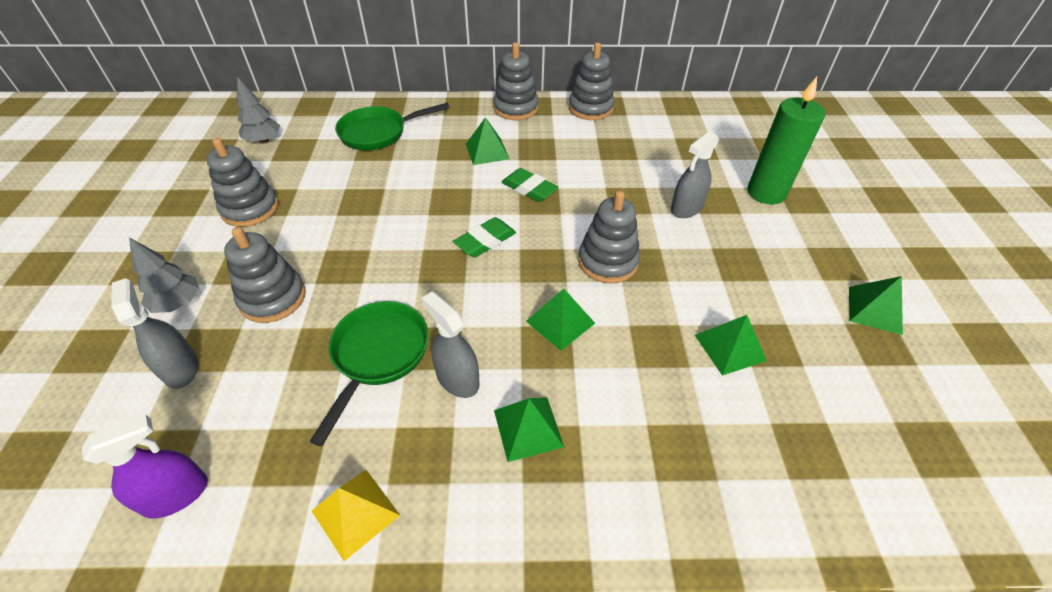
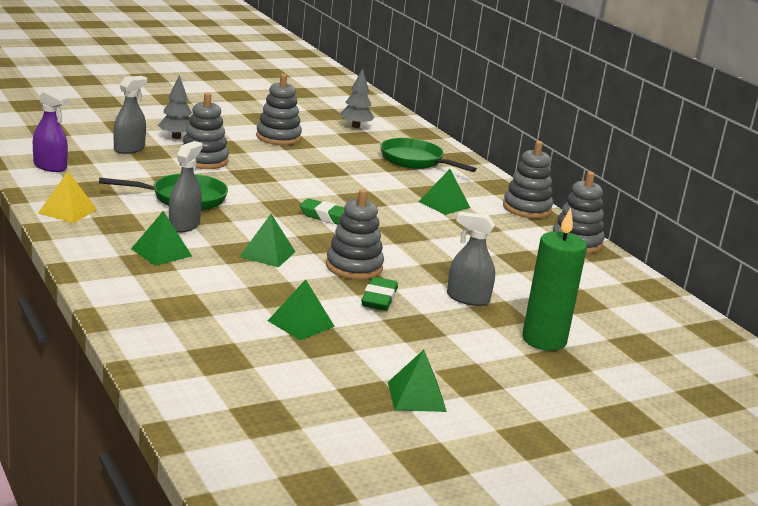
camera: 60 degrees right, 25 degrees down
(529, 189) = (413, 227): green eraser -> green eraser (379, 299)

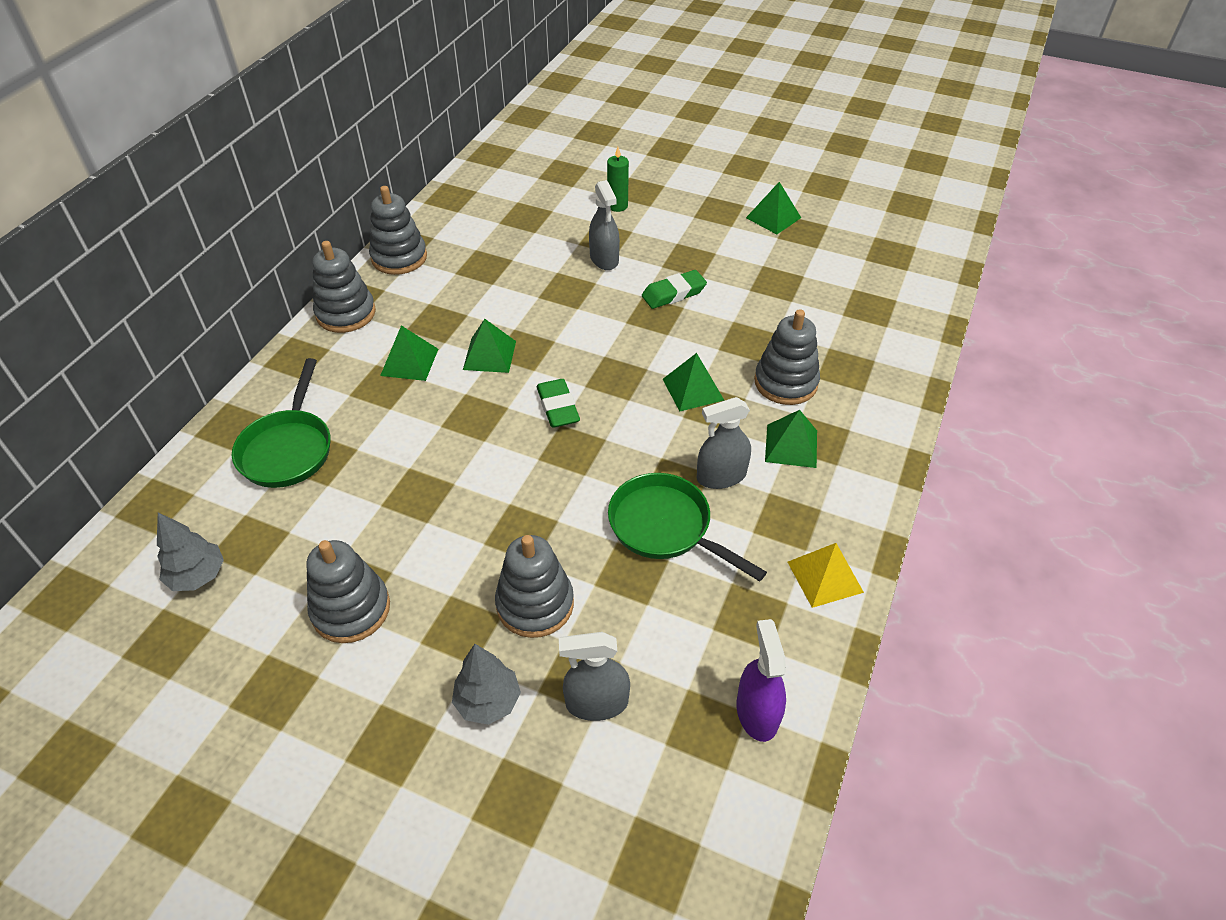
camera: 125 degrees left, 25 degrees up
(301, 323) = (770, 304): green pyramid -> green pyramid (489, 355)
(354, 267) = (639, 334): grey stacking toy -> grey stacking toy (785, 382)
(544, 340) = (617, 206): green candle -> green candle, size x0.55

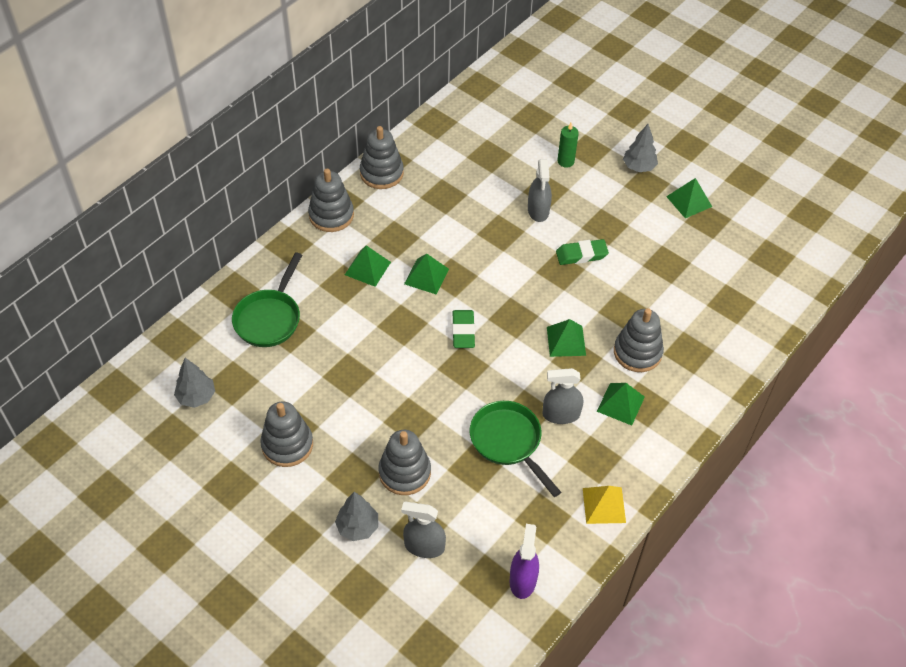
camera: 15 degrees right, 5 degrees up
(702, 196) = (638, 167): none -> grey tree

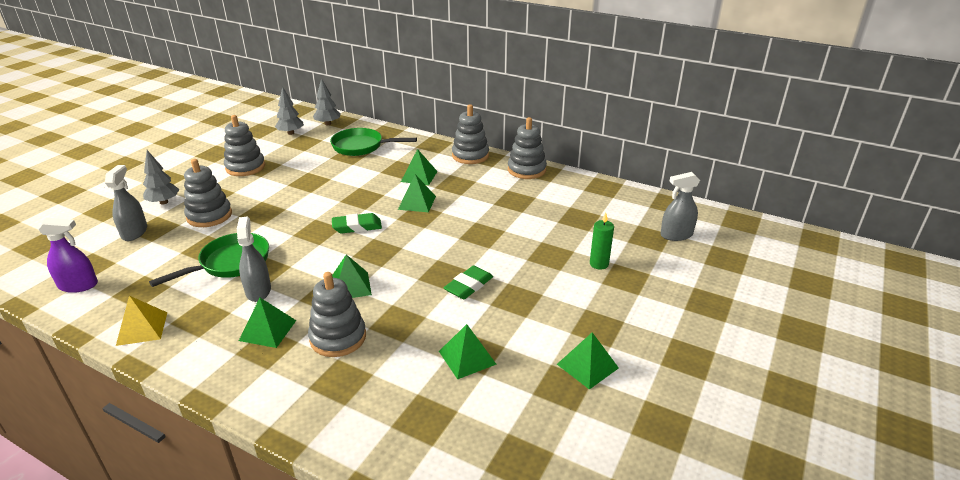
camera: 80 degrees right, 20 degrees down
(538, 210) = (520, 253): grey spray bottle -> grey spray bottle (676, 235)
(581, 255) = (469, 286): green eraser -> green eraser turned 60 degrees clockwise
(638, 167) = (622, 318): grey tree -> grey tree (328, 124)
(672, 269) = (467, 357): none -> green pyramid

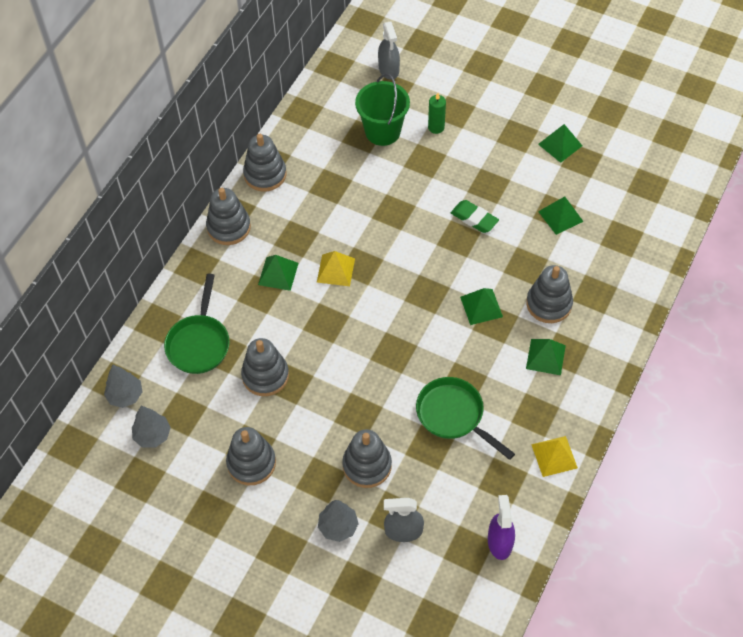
camera: 90 degrees left, 25 degrees up
(258, 291) = (494, 379): grey spray bottle -> none
(320, 172) = (265, 376): none -> grey stacking toy
(357, 227) = (384, 317): green eraser -> none
(417, 202) = (336, 270): green pyramid -> yellow pyramid
(586, 229) = (382, 131): none -> green bucket

